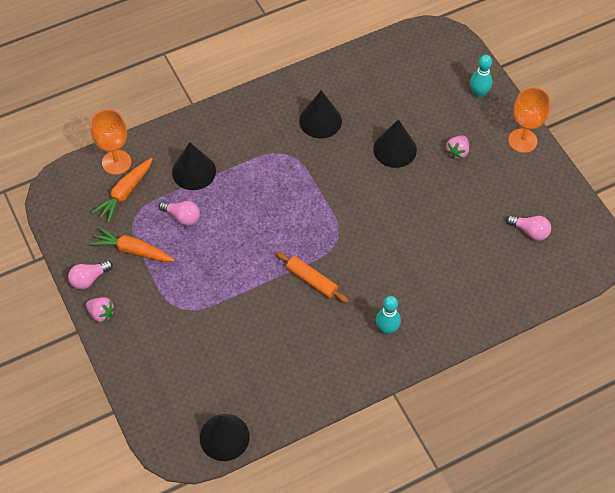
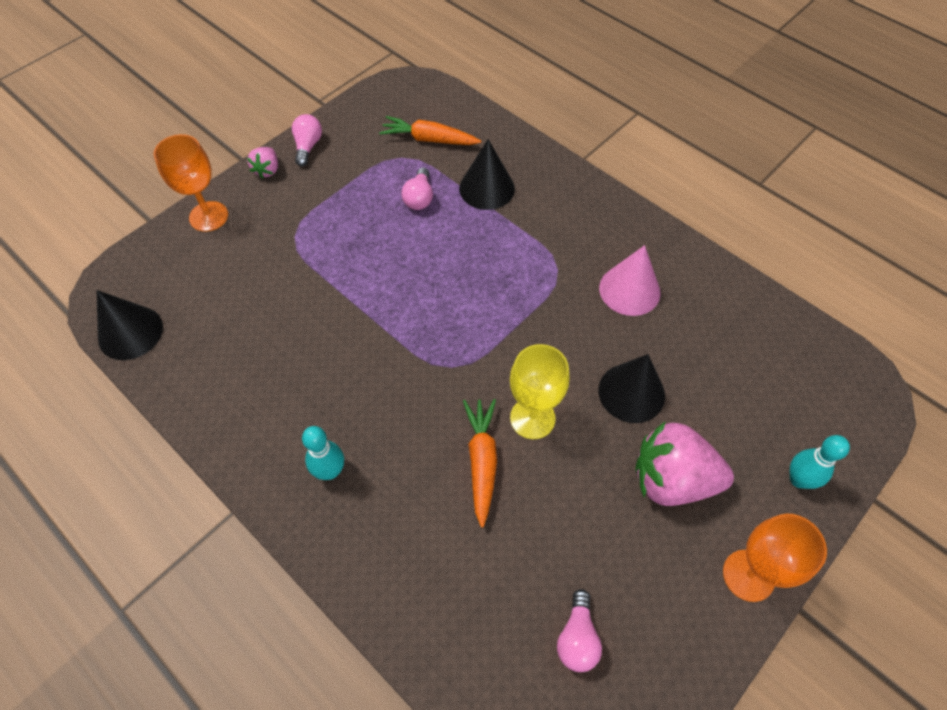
camera: 70 degrees right, 0 degrees up
(89, 279) = (308, 146): pink light bulb -> pink light bulb turned 60 degrees clockwise
(116, 162) = (466, 120): orange goblet -> orange goblet (208, 216)
(132, 250) = (357, 170): orange carrot -> orange carrot (481, 461)
(311, 280) = (378, 356): orange rolling pin -> none
(320, 120) = (629, 290): black cone -> pink cone
(392, 207) = (532, 418): none -> yellow goblet
(457, 152) = (672, 479): pink strawberry -> pink strawberry, size x2.08

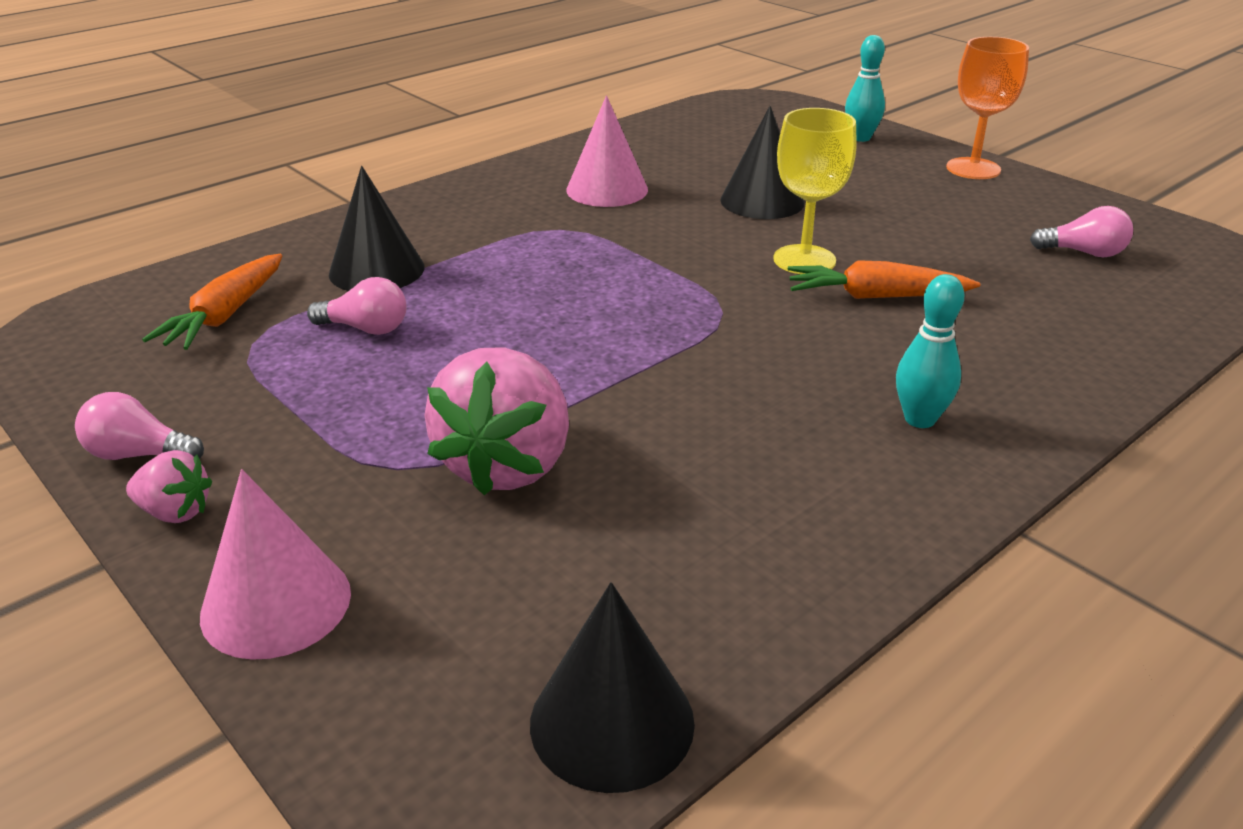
camera: 85 degrees left, 25 degrees down
(208, 216) = (276, 603): orange goblet -> pink cone
(672, 479) = (874, 191): pink strawberry -> pink strawberry (507, 465)

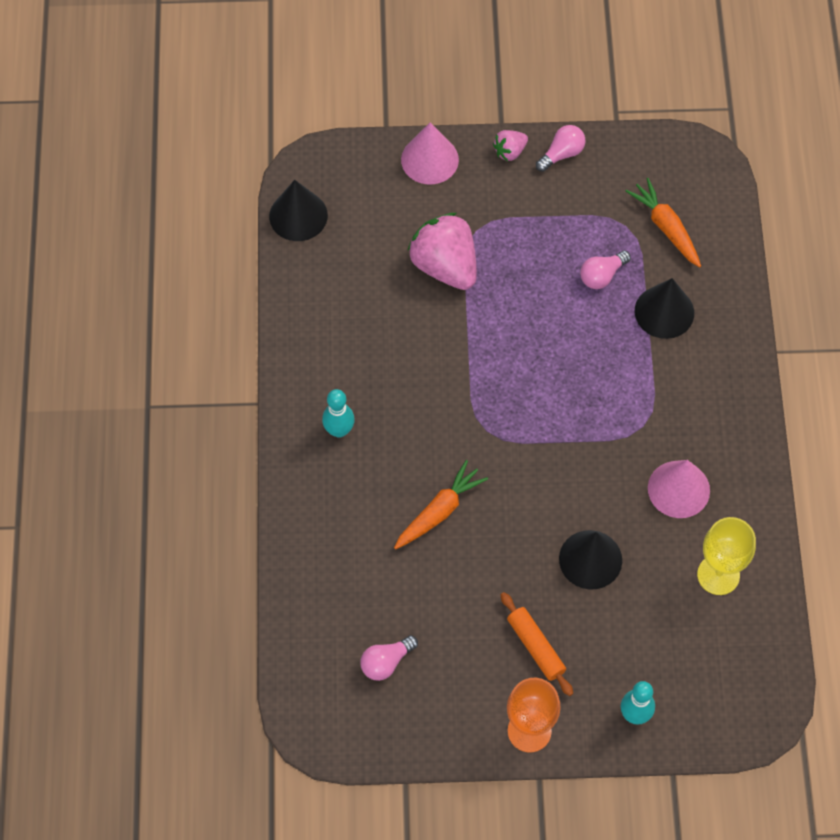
camera: 130 degrees right, 30 degrees up
(804, 260) = (503, 514): yellow goblet -> yellow goblet (718, 575)
(898, 193) = (536, 646): none -> orange rolling pin

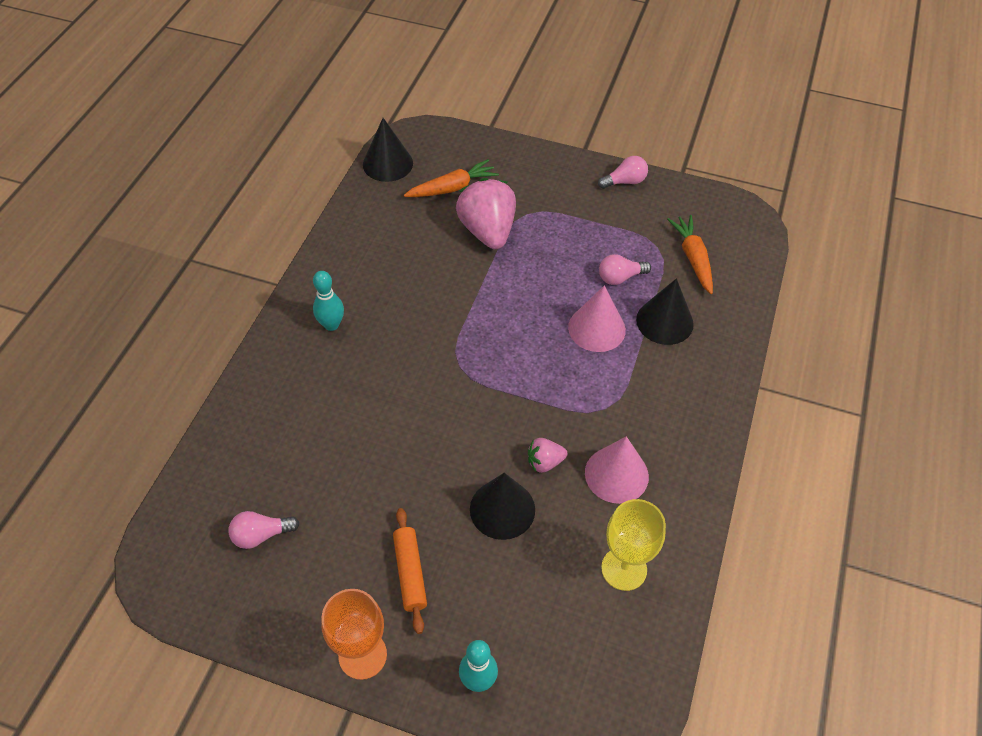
camera: 20 degrees right, 10 degrees down
(429, 159) = (513, 156): pink cone -> pink cone (596, 328)
(439, 511) = (382, 418): orange carrot -> orange carrot (452, 188)
(510, 151) = (582, 168): pink strawberry -> pink strawberry (544, 462)

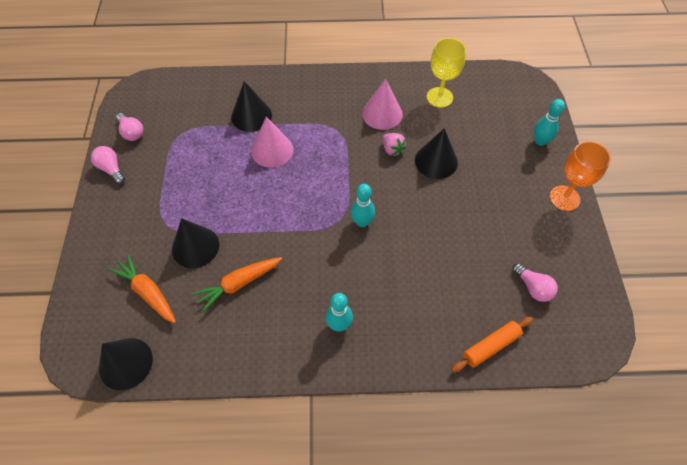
camera: 110 degrees left, 5 degrees up
(410, 573) = (503, 193): orange rolling pin -> orange rolling pin (490, 346)
(445, 387) = (362, 222): none -> turquoise bowling pin
(487, 231) = (195, 247): pink strawberry -> black cone
(620, 277) = (218, 148): pink light bulb -> pink light bulb (132, 132)
(693, 258) = (186, 112): orange carrot -> orange carrot (238, 284)

